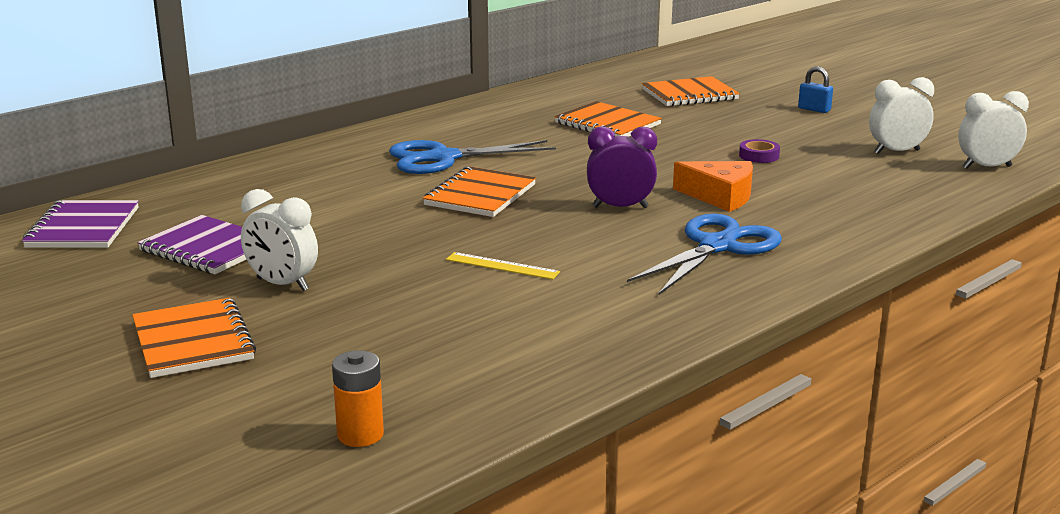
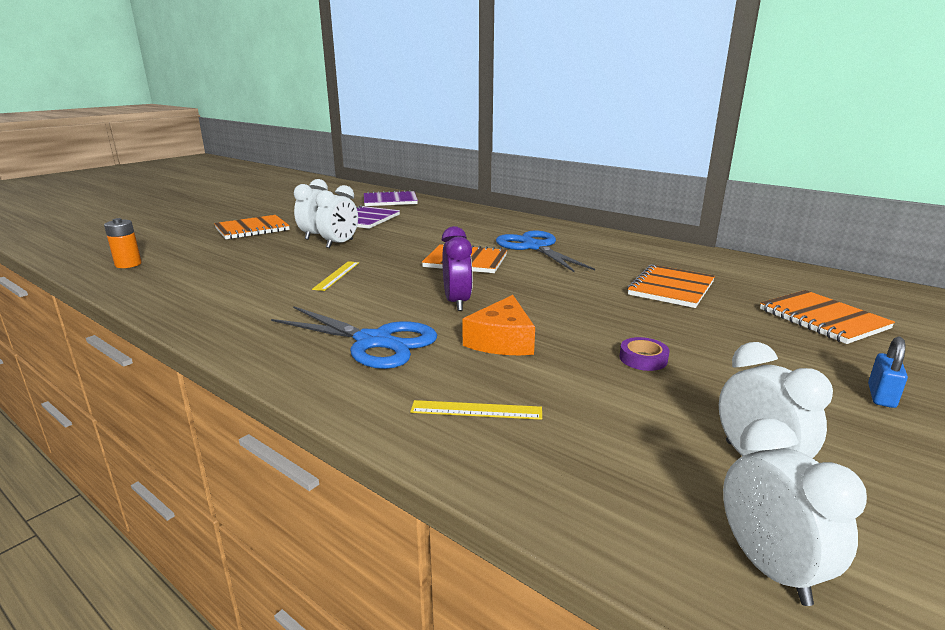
camera: 80 degrees right, 0 degrees up
(348, 266) = (340, 244): none -> white clock
(845, 214) = (476, 410): none -> yellow ruler

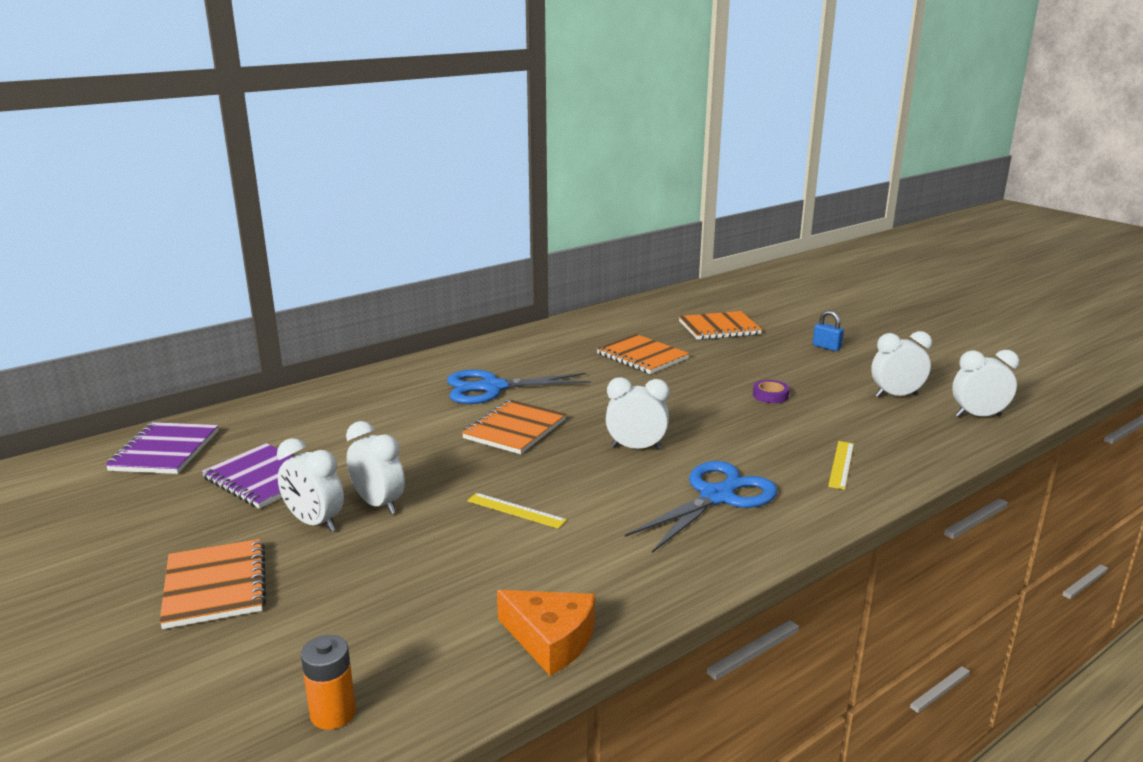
camera: 75 degrees left, 0 degrees up
(457, 302) = (636, 448): purple clock -> white clock
(502, 341) = (728, 439): orange cheese -> orange cheese (551, 640)

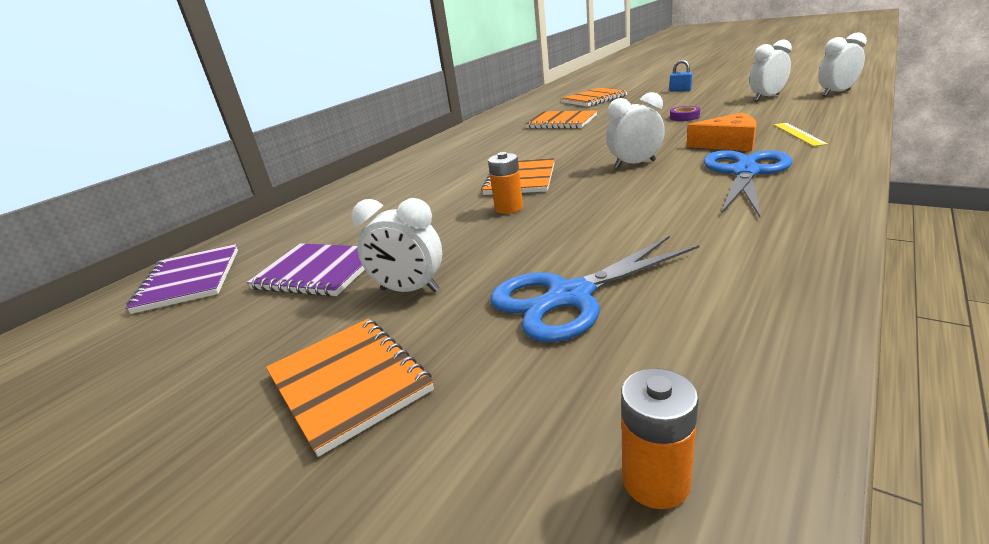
camera: 15 degrees left, 5 degrees up
(378, 504) = (460, 257): white clock -> none
(468, 463) = (509, 208): none -> orange battery
(492, 388) = (469, 163): blue scissors -> blue scissors (570, 296)
(516, 510) = (595, 226): yellow ruler -> none
(551, 640) = (782, 310): orange cheese -> orange cheese (728, 144)

